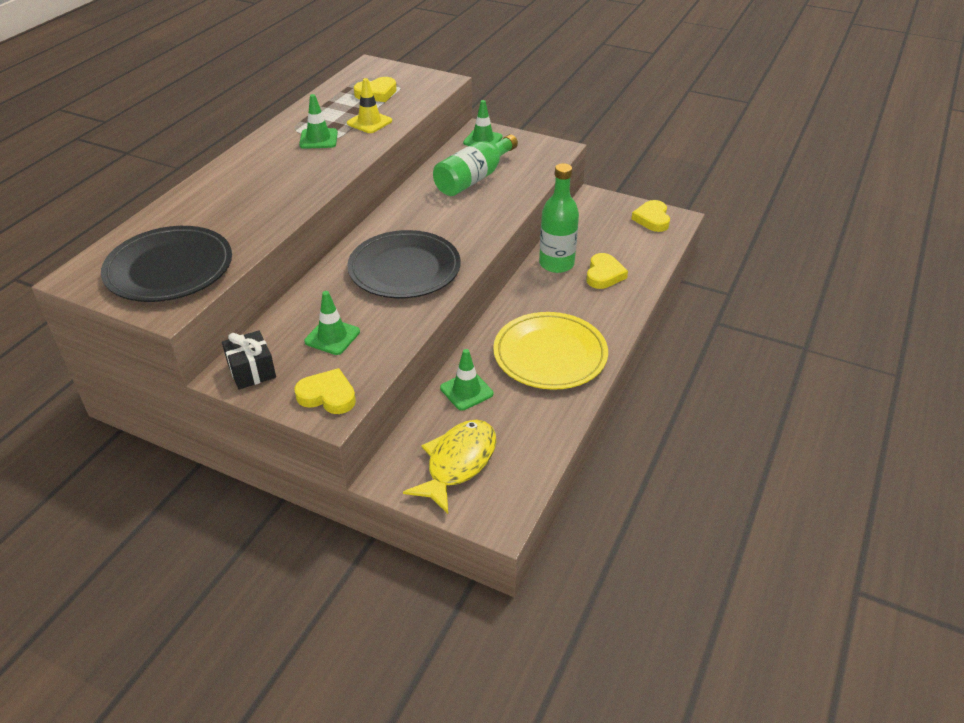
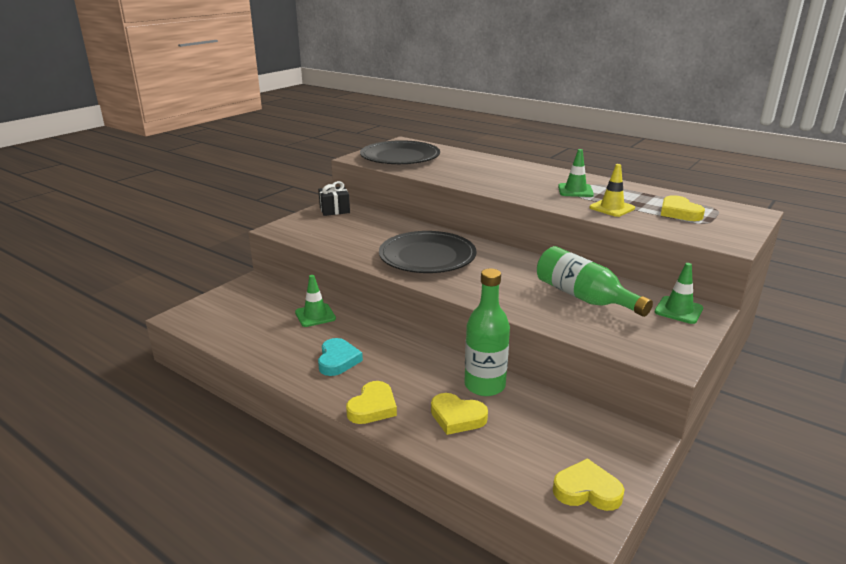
camera: 100 degrees right, 15 degrees down
(327, 396) = (295, 228): yellow heart -> yellow heart (373, 407)
(332, 337) = (354, 231): green traffic cone -> none
(458, 463) = (244, 306): yellow fish -> none
(550, 354) = (338, 360): yellow plate -> turquoise heart

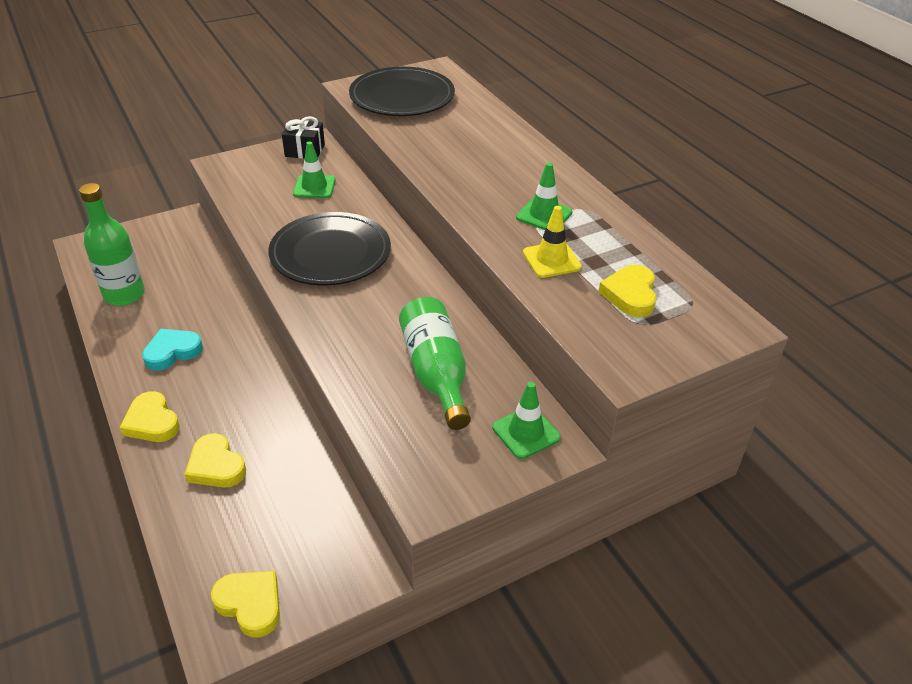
camera: 25 degrees right, 15 degrees up
(315, 315) = (203, 285): green traffic cone -> green traffic cone (314, 187)
(338, 360) = (172, 352): turquoise heart -> turquoise heart turned 150 degrees counterclockwise
(373, 407) = (152, 422): yellow heart -> yellow heart turned 90 degrees clockwise
(484, 385) = (280, 438): green bottle -> green bottle (124, 295)

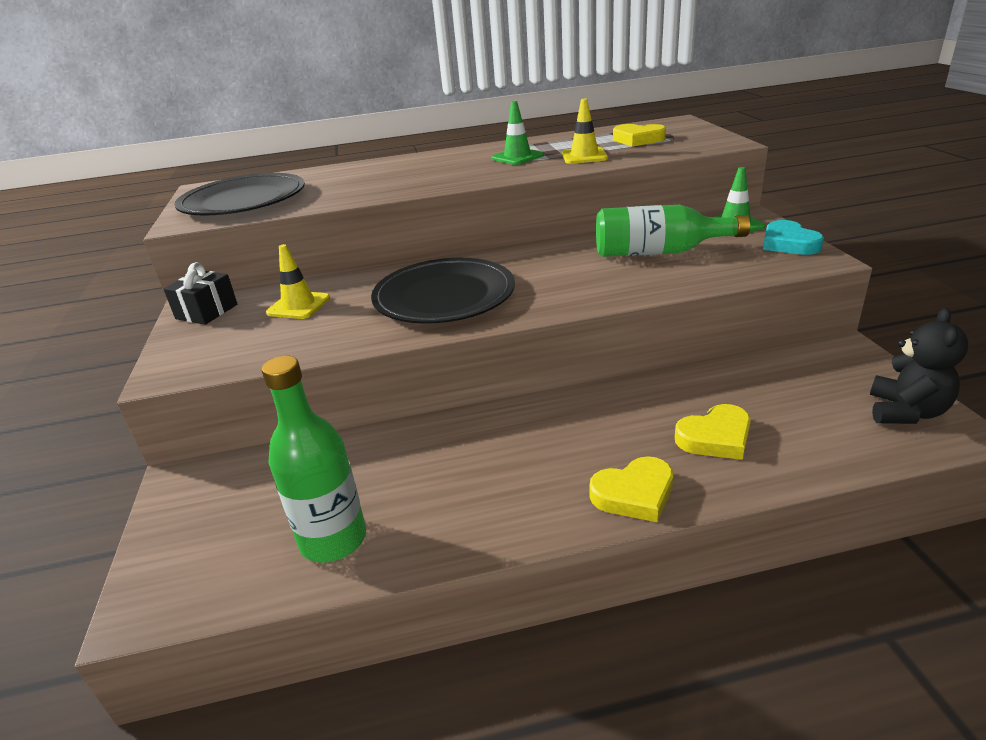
camera: 70 degrees left, 10 degrees down
(172, 352) = (496, 480): turquoise heart -> turquoise heart (788, 243)
(250, 604) = (906, 412): yellow heart -> black teddy bear
(314, 187) = (298, 305): green traffic cone -> yellow traffic cone

